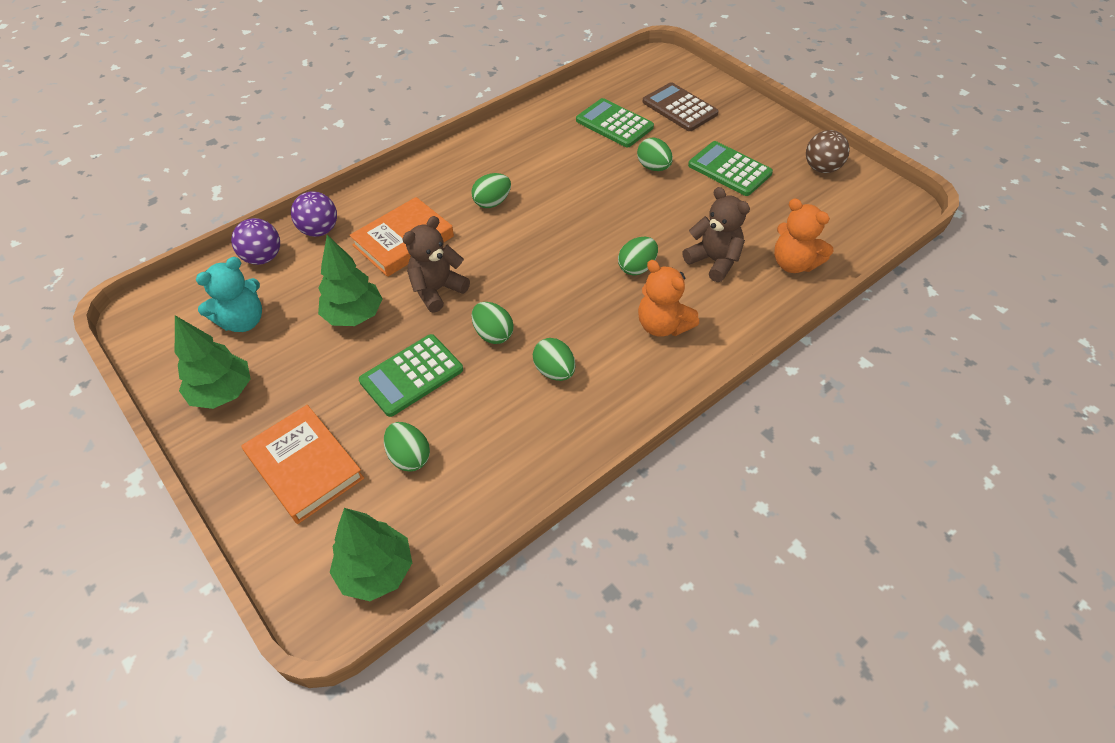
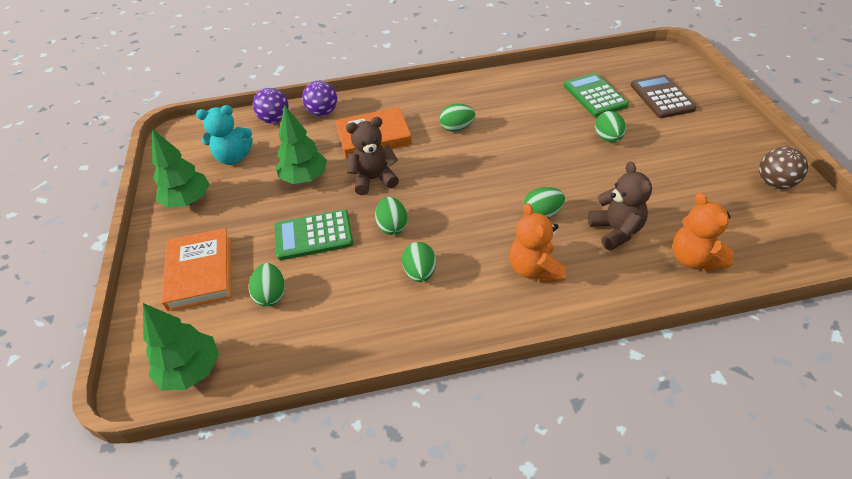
camera: 30 degrees right, 5 degrees down
(729, 169) = (678, 159): green calculator -> none

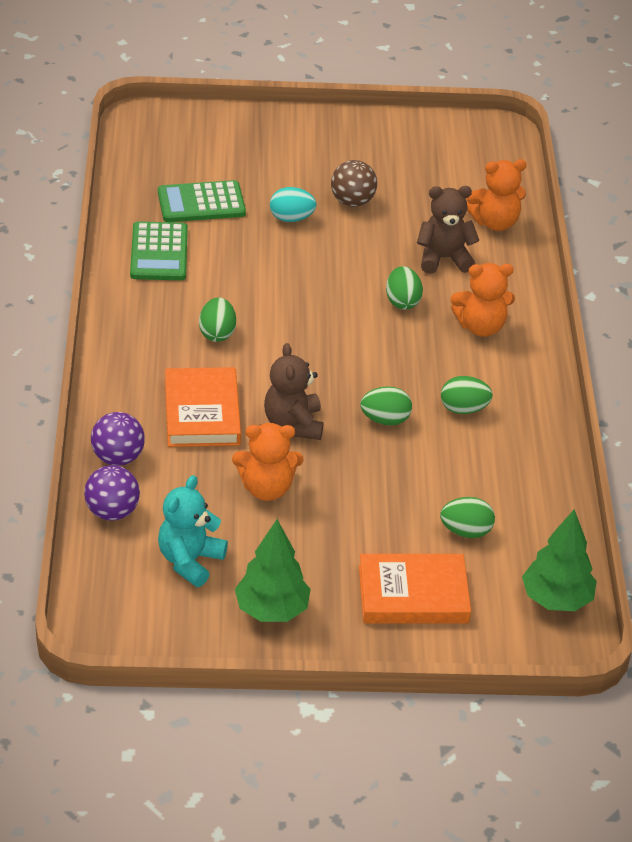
camera: 85 degrees left, 5 degrees down
(233, 157) = (190, 561): turquoise teddy bear -> turquoise teddy bear turned 150 degrees counterclockwise
(305, 178) = (266, 488): green tree -> orange teddy bear
(313, 235) = (380, 488): green calculator -> green calculator (159, 252)
(608, 138) = (291, 218): green egg -> turquoise egg
(661, 97) = (230, 154): brown calculator -> none
(774, 183) = (409, 137): brown ball -> brown ball (352, 202)

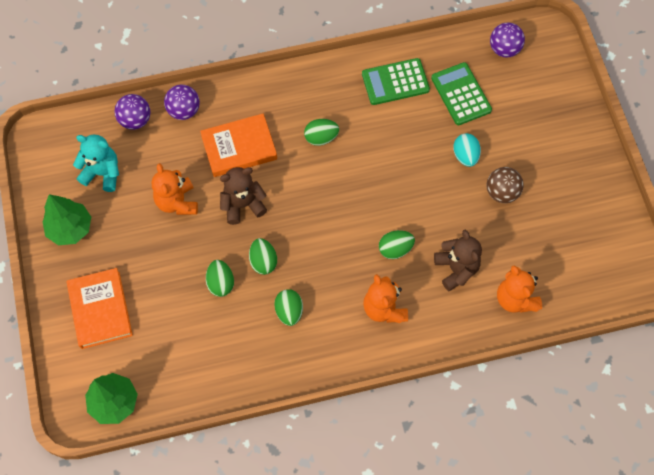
camera: 80 degrees right, 25 degrees up
(150, 155) = (504, 49): none -> purple ball
(466, 531) = (166, 333): green egg -> green egg (221, 283)

